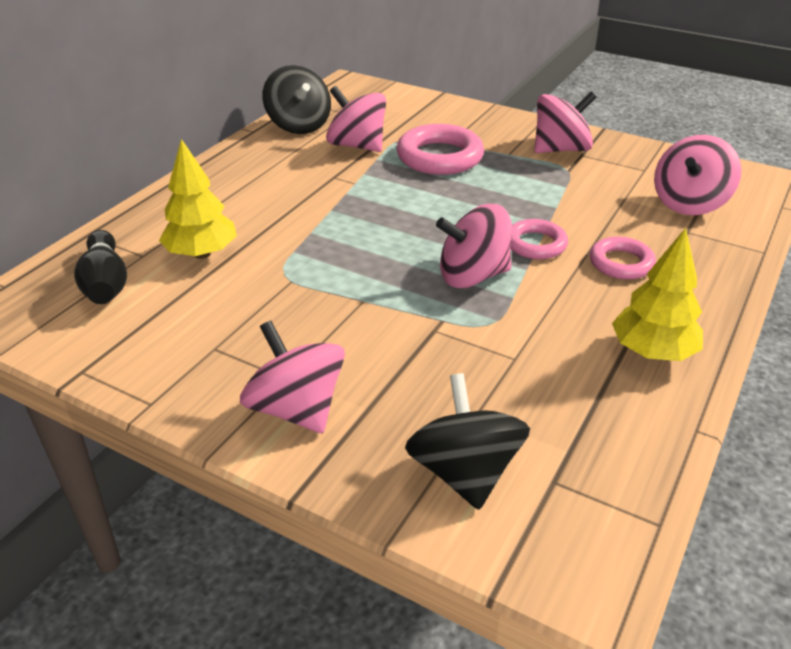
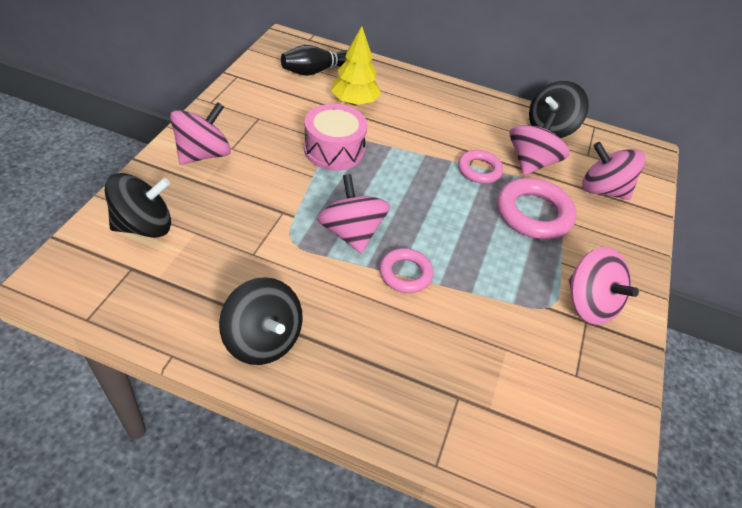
camera: 75 degrees right, 10 degrees up
(309, 279) = (334, 150): none -> pink drum
(621, 263) = (388, 332): pink ring -> pink ring (479, 170)
(652, 352) = (263, 339): yellow tree -> black spinning top
(689, 203) = (516, 408): pink spinning top -> pink spinning top (603, 190)

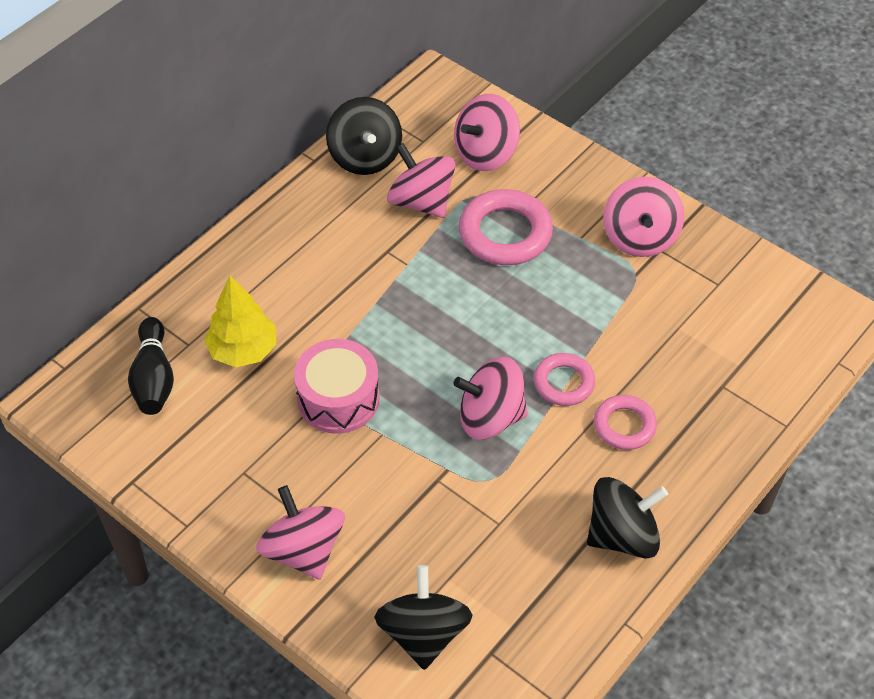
camera: 65 degrees left, 5 degrees up
(479, 170) = (419, 258): pink ring -> pink ring (624, 425)
(589, 304) = (640, 237): pink spinning top -> pink spinning top turned 105 degrees clockwise

